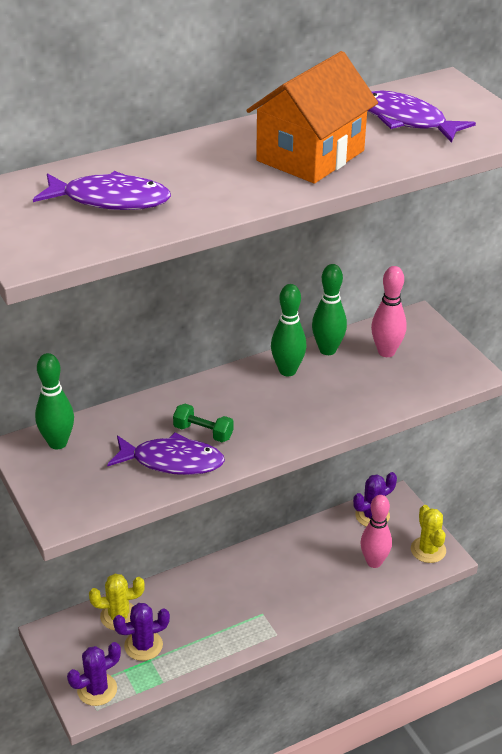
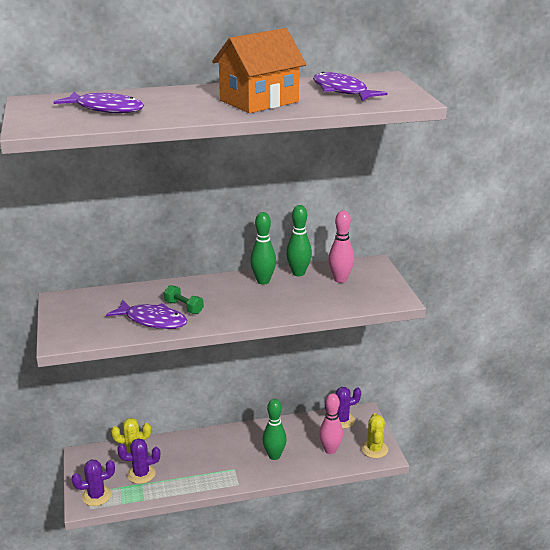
camera: 15 degrees right, 10 degrees down
(58, 443) = (83, 300): green bowling pin -> green bowling pin (274, 456)

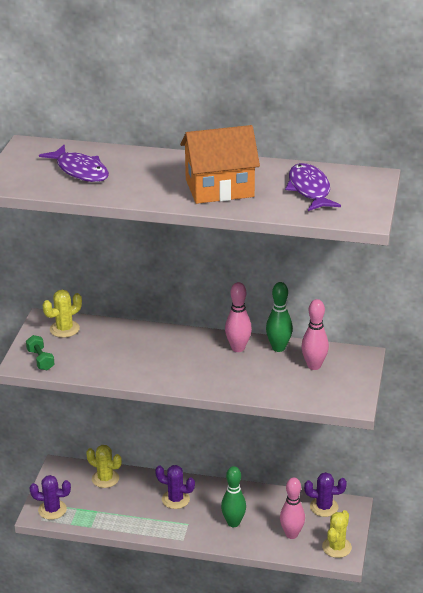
camera: 25 degrees right, 5 degrees up
(85, 302) = (64, 329): none -> yellow cactus
(141, 474) = (101, 502): purple cactus -> purple cactus (175, 499)
(153, 320) = (110, 364): purple fish -> none
(184, 307) = (146, 358): green dumbbell -> green dumbbell (40, 360)
(263, 281) = (238, 348): green bowling pin -> pink bowling pin

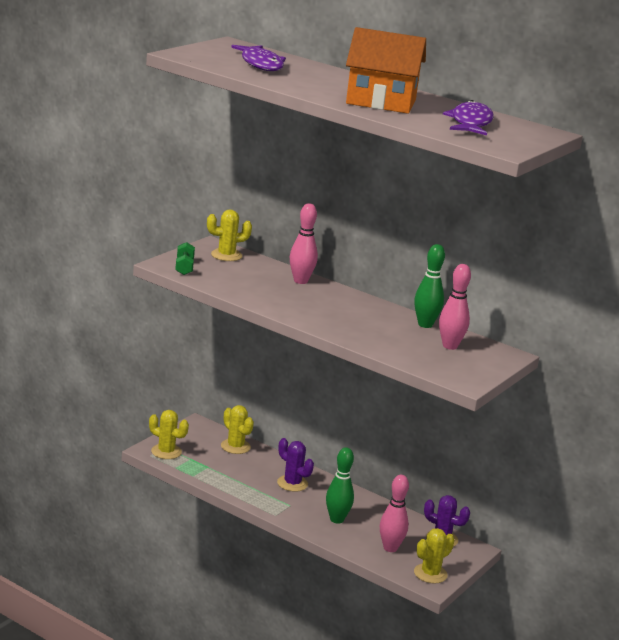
camera: 20 degrees right, 10 degrees down
(52, 510) = (166, 452): purple cactus -> yellow cactus
(238, 348) = (383, 313): pink bowling pin -> pink bowling pin (300, 281)

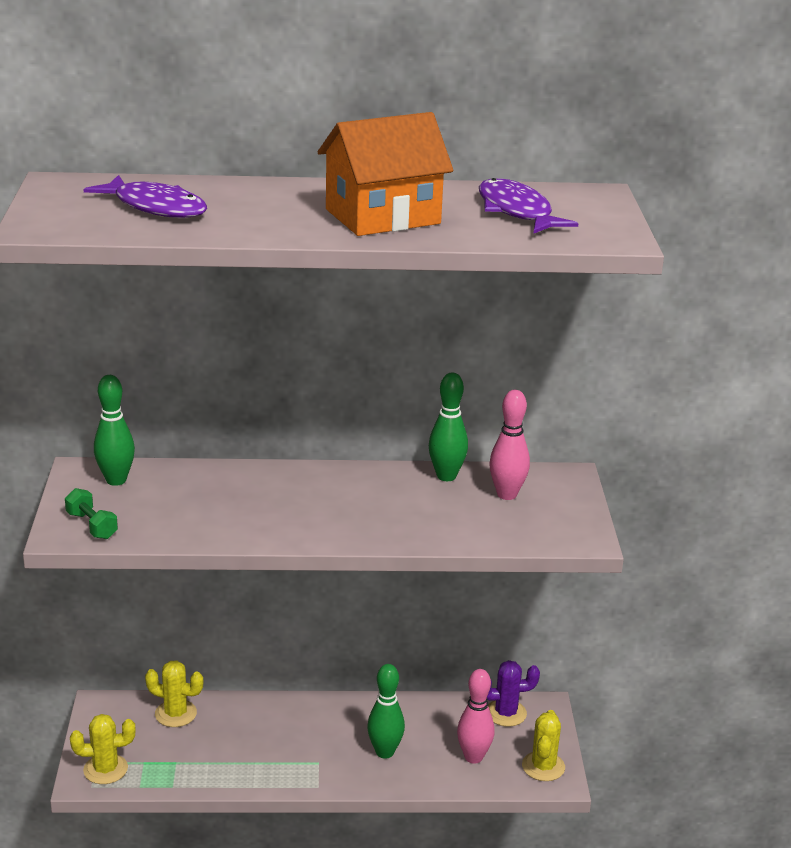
camera: 35 degrees left, 5 degrees up
(226, 255) = (116, 480): yellow cactus -> green bowling pin
(292, 483) = (289, 730): purple cactus -> none
(300, 281) = (246, 478): pink bowling pin -> none

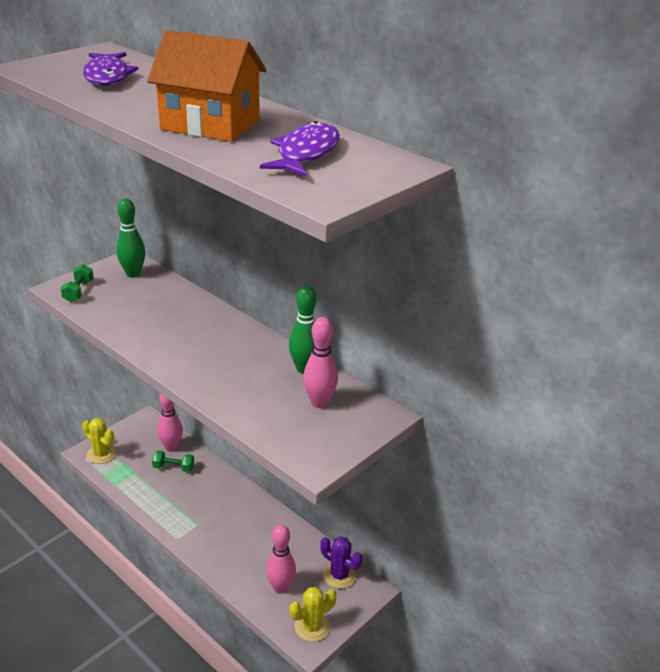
camera: 45 degrees right, 5 degrees up
(175, 714) = (171, 447): yellow cactus -> pink bowling pin
(210, 730) = (173, 468): none -> green dumbbell
(385, 752) = (238, 546): green bowling pin -> none

